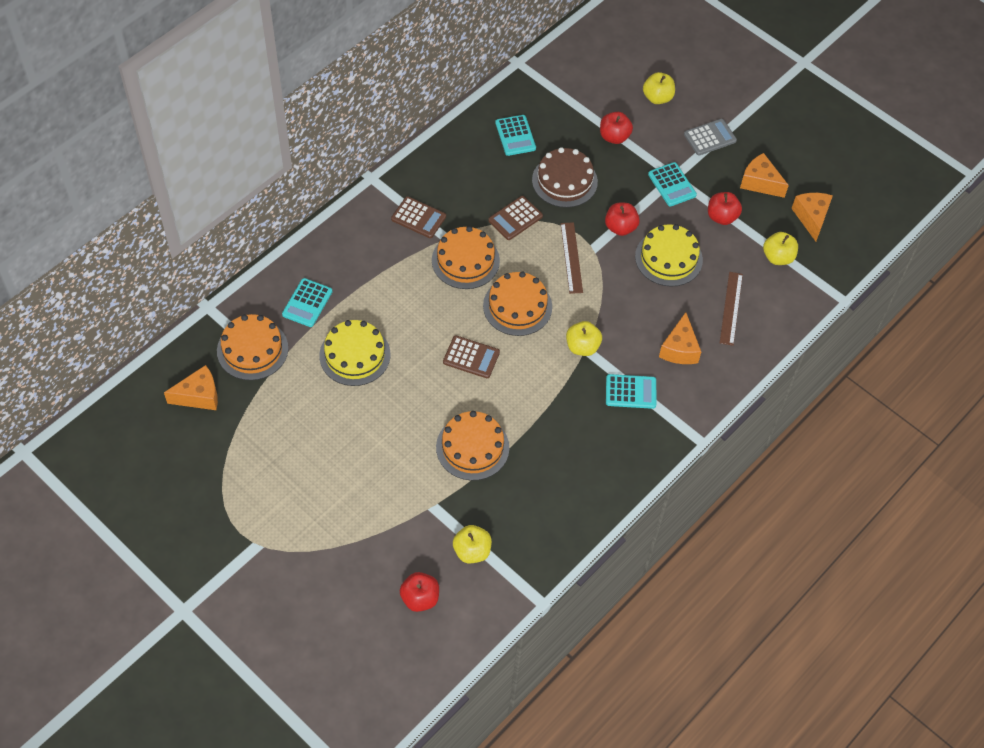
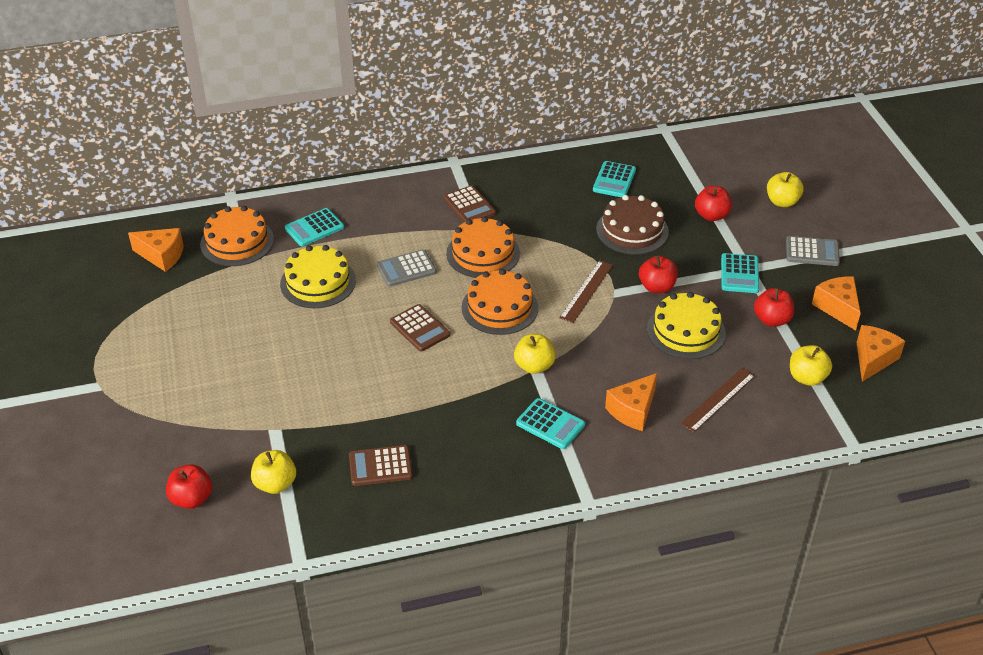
camera: 35 degrees right, 15 degrees down
(416, 306) = (406, 269): none -> grey calculator
(472, 447) = (355, 399): orange cake -> none
(515, 218) = (558, 240): brown calculator -> brown calculator (380, 466)

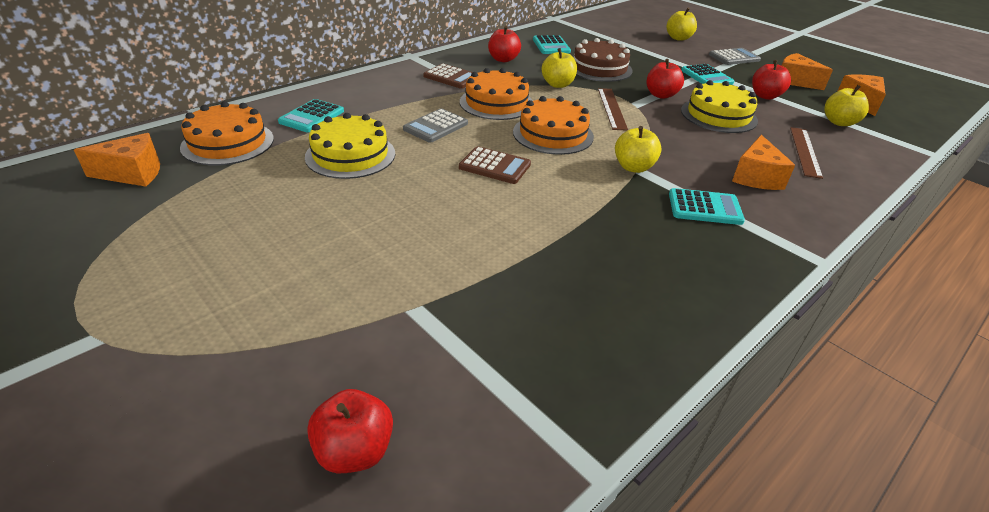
camera: 30 degrees left, 5 degrees down
(275, 484) = (470, 376): yellow apple -> yellow apple (557, 84)
(380, 466) = (584, 304): brown calculator -> none
(711, 215) = (643, 52): red apple -> red apple (503, 59)

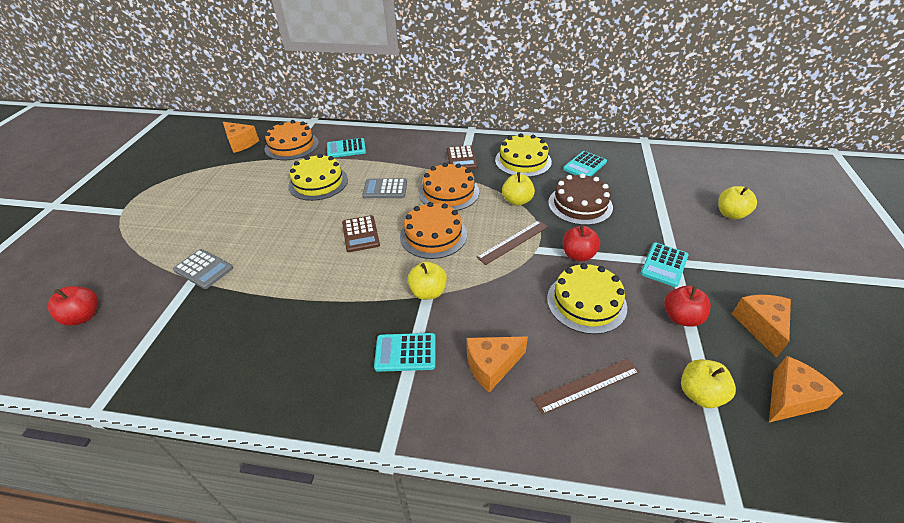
camera: 55 degrees right, 5 degrees up
(503, 59) = (523, 161): red apple -> yellow cake
(704, 207) = (405, 352): turquoise calculator -> turquoise calculator turned 120 degrees clockwise
(734, 57) = (748, 264): grey calculator -> grey calculator (203, 269)

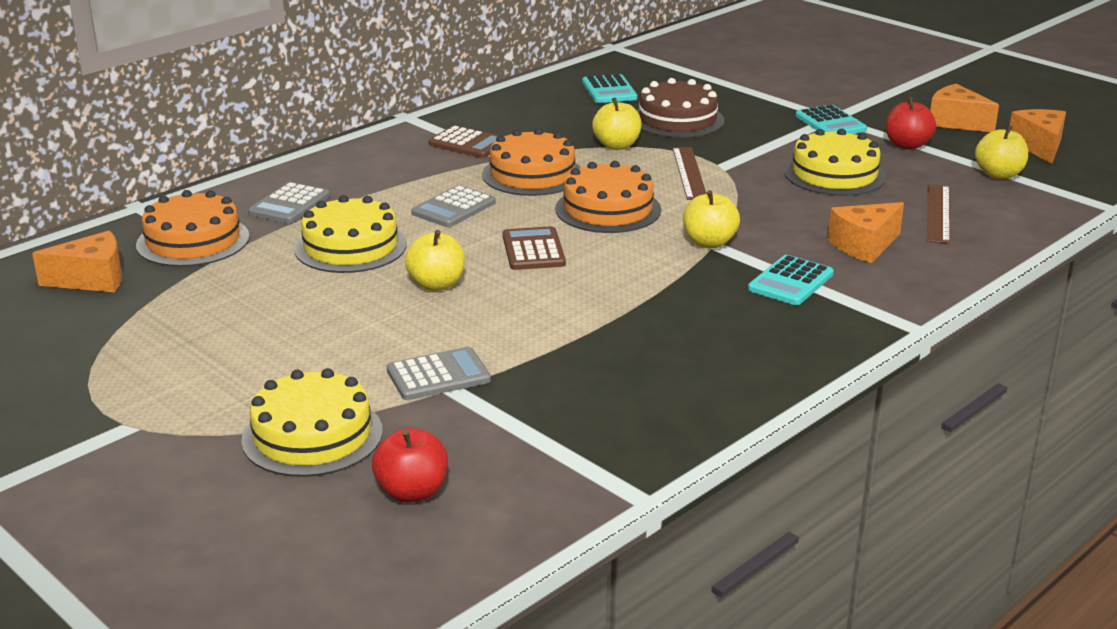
camera: 55 degrees left, 15 degrees down
(346, 149) = (289, 204): turquoise calculator -> grey calculator
(361, 234) = (533, 250): brown calculator -> brown calculator turned 120 degrees counterclockwise
(492, 366) = (864, 245): orange cheese -> orange cheese turned 45 degrees clockwise
(523, 161) = (539, 114): yellow cake -> yellow cake (312, 435)
(578, 255) = (760, 152): red apple -> none
(731, 214) = (801, 68): yellow apple -> yellow apple (436, 284)

